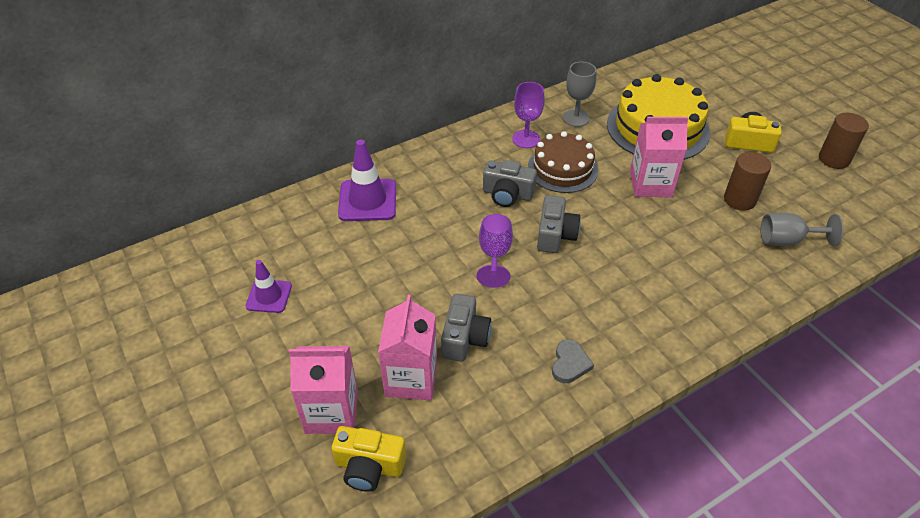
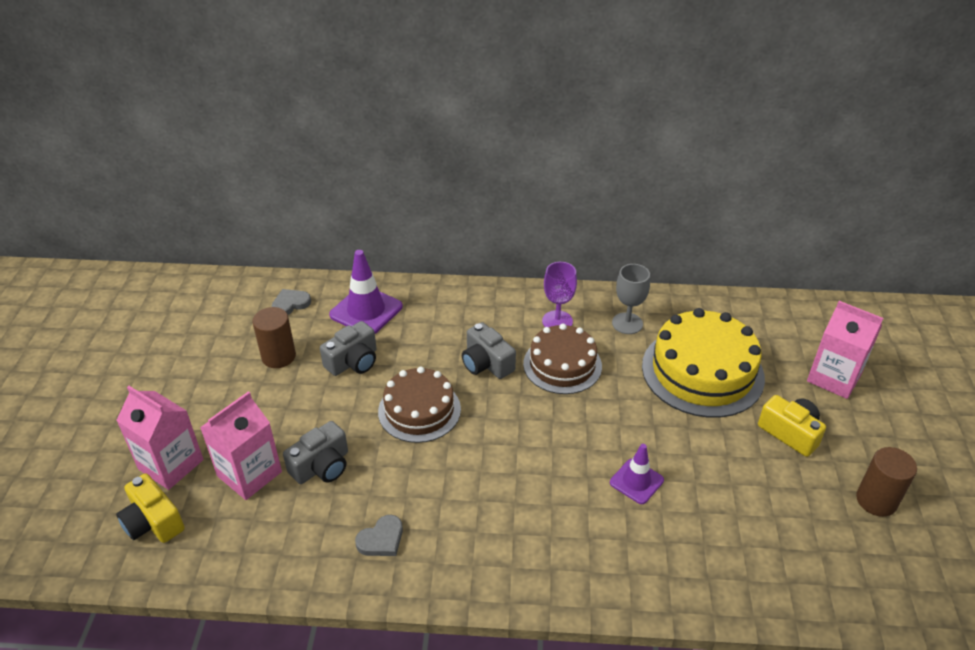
camera: 35 degrees right, 5 degrees down
(269, 296) = (219, 350): purple traffic cone -> purple traffic cone (636, 481)
(293, 226) = (290, 304): none -> grey heart
(494, 254) = (419, 410): purple goblet -> brown cake
(555, 235) = (490, 421): grey camera -> grey camera (353, 361)
(650, 184) = (633, 422): pink carton -> pink carton (834, 378)
(739, 200) = (712, 485): brown cylinder -> brown cylinder (278, 356)
(787, 240) = (719, 553): grey goblet -> none

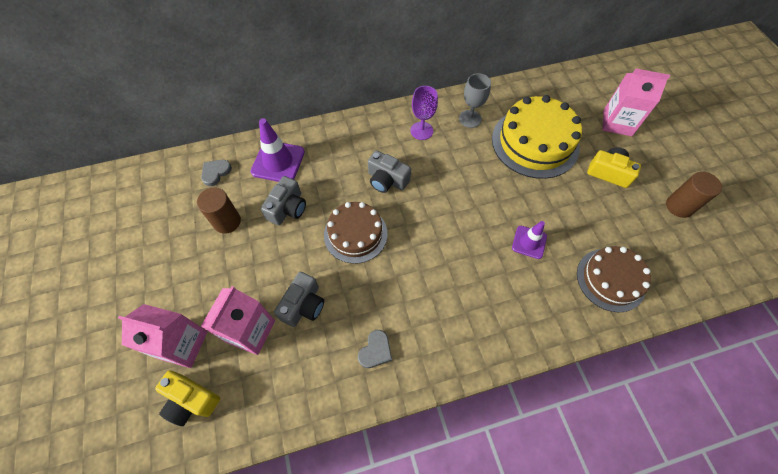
camera: 20 degrees left, 20 degrees up
(562, 365) = (440, 165): brown cake -> brown cake (610, 279)

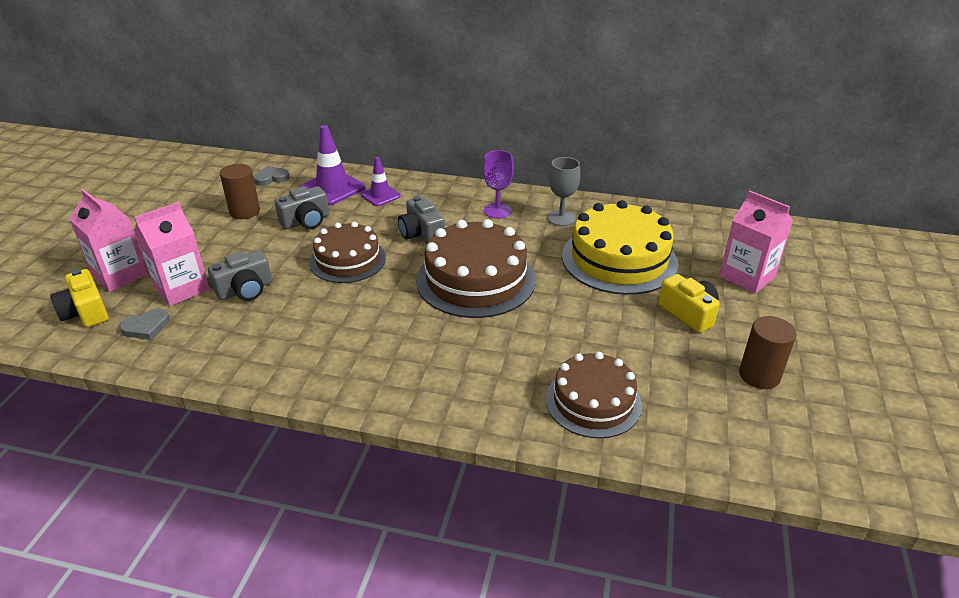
camera: 30 degrees right, 25 degrees down
(375, 350) = (273, 348): grey heart -> grey heart (146, 327)
(460, 208) = (475, 280): none -> brown cake
(529, 242) = (525, 333): purple traffic cone -> purple traffic cone (380, 195)

